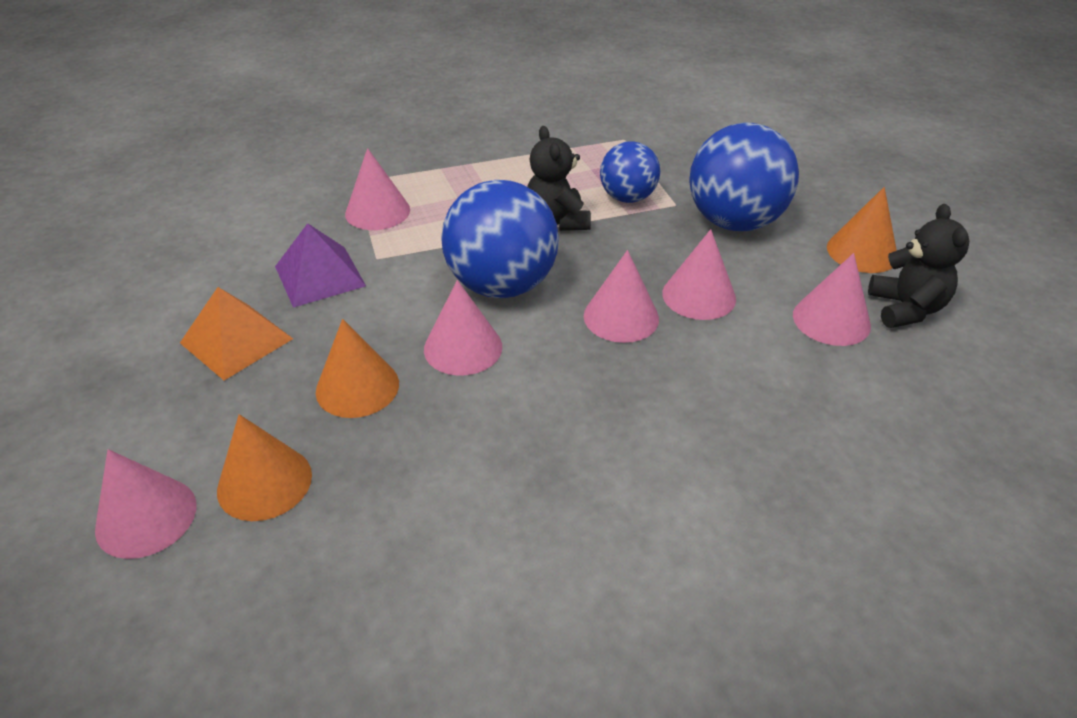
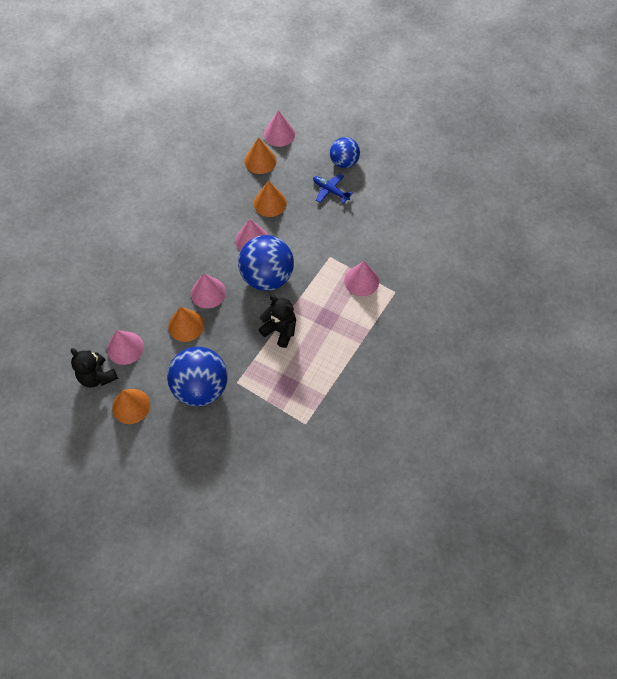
camera: 140 degrees right, 20 degrees up
(236, 341) = (330, 191): orange pyramid -> blue plane
(319, 276) = (339, 233): purple pyramid -> none
(627, 198) = (263, 370): blue ball -> blue ball (344, 162)
(699, 295) = (186, 325): pink cone -> orange cone

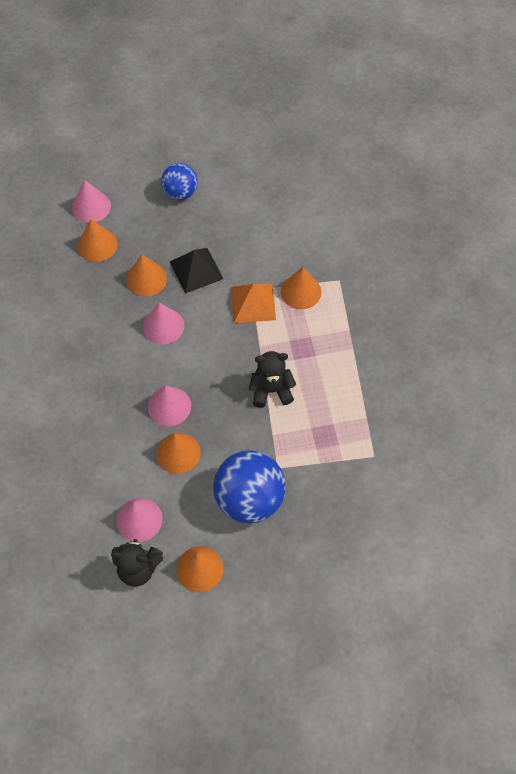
camera: 40 degrees left, 0 degrees up
(267, 277) = (211, 350): blue ball -> none
(306, 219) = (196, 270): none -> black pyramid
(322, 266) = (253, 303): none -> orange pyramid
(330, 191) = (193, 228): blue plane -> none
(361, 281) = (301, 291): pink cone -> orange cone

